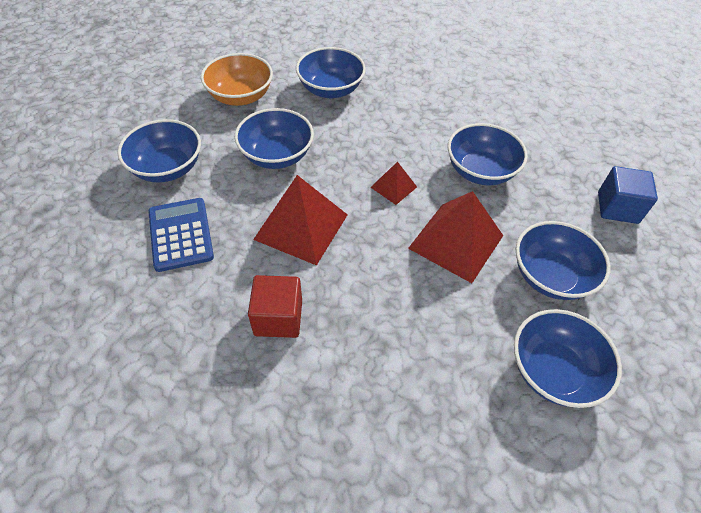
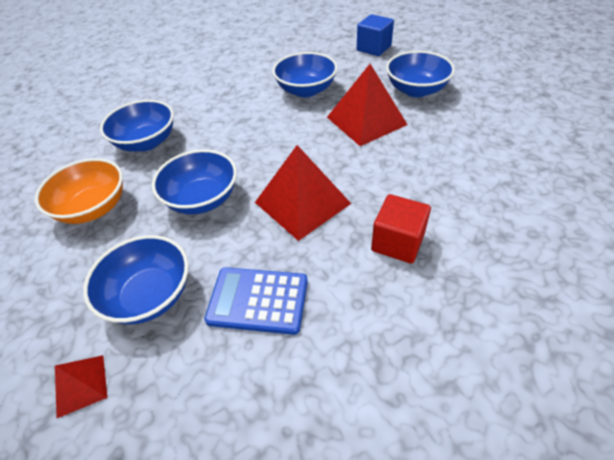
camera: 60 degrees left, 5 degrees down
(393, 187) = (292, 136): red pyramid -> red pyramid (80, 385)
(553, 371) = (490, 112): blue bowl -> none

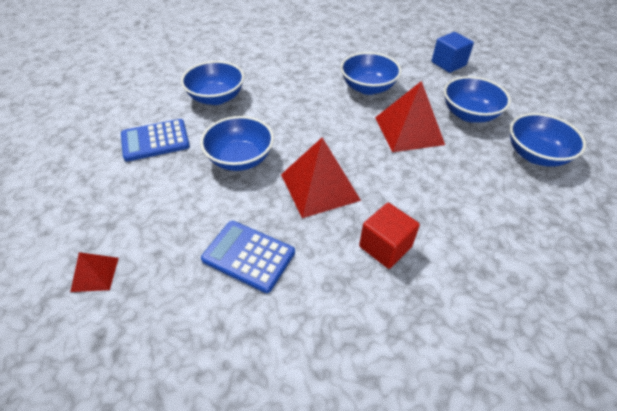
camera: 15 degrees right, 0 degrees up
(93, 208) = (155, 140): orange bowl -> blue calculator
(150, 295) = (169, 224): blue bowl -> blue bowl (535, 155)

